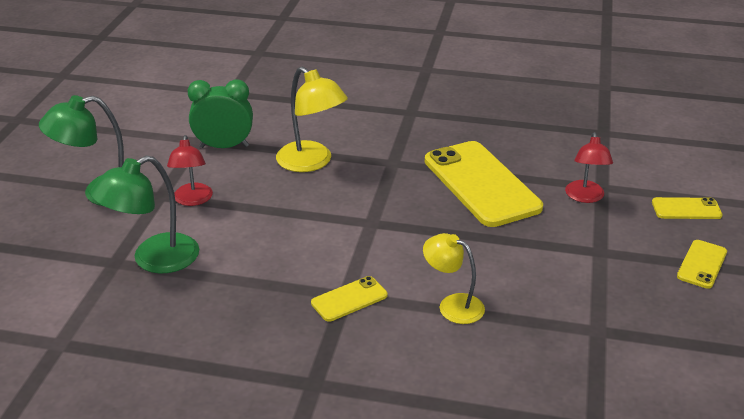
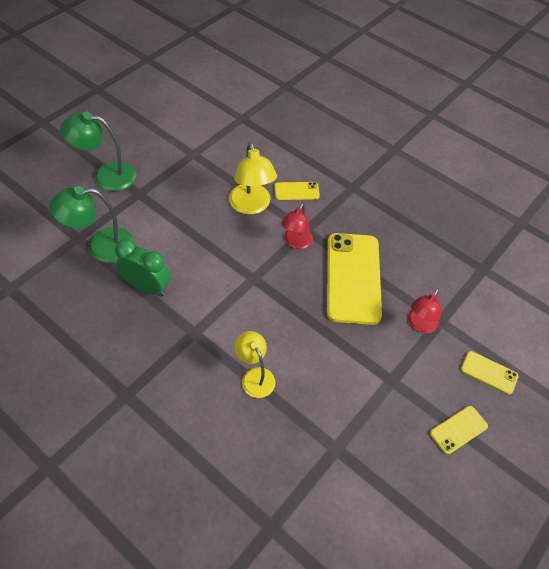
camera: 25 degrees right, 20 degrees up
(192, 200) = (155, 206): red lamp -> red lamp (296, 242)
(224, 146) = (205, 166): green clock -> green clock (147, 287)
(349, 299) = (193, 337): yellow phone -> yellow phone (296, 191)

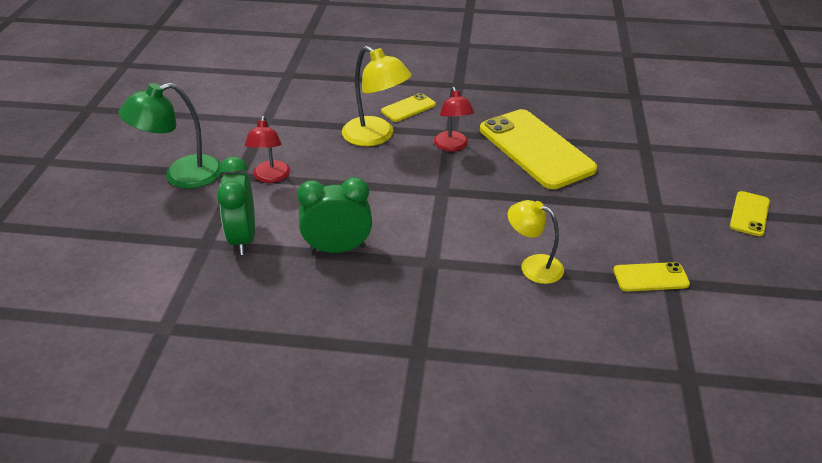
camera: 30 degrees left, 15 degrees down
(101, 246) = (243, 238): green lamp -> green clock
(419, 325) = (632, 156): red lamp -> red lamp (270, 177)
(489, 372) = (724, 163): yellow phone -> yellow phone (650, 277)

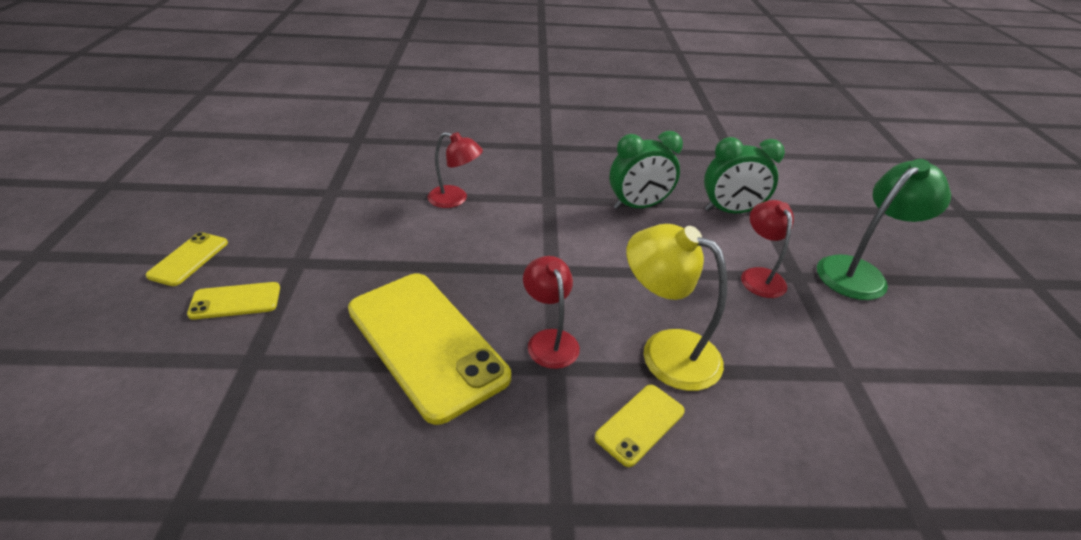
camera: 170 degrees right, 0 degrees up
(243, 238) = (730, 211): green clock -> green clock turned 105 degrees clockwise
(533, 266) = (455, 199): yellow lamp -> red lamp
(650, 277) = (348, 194): yellow phone -> yellow phone (235, 301)

